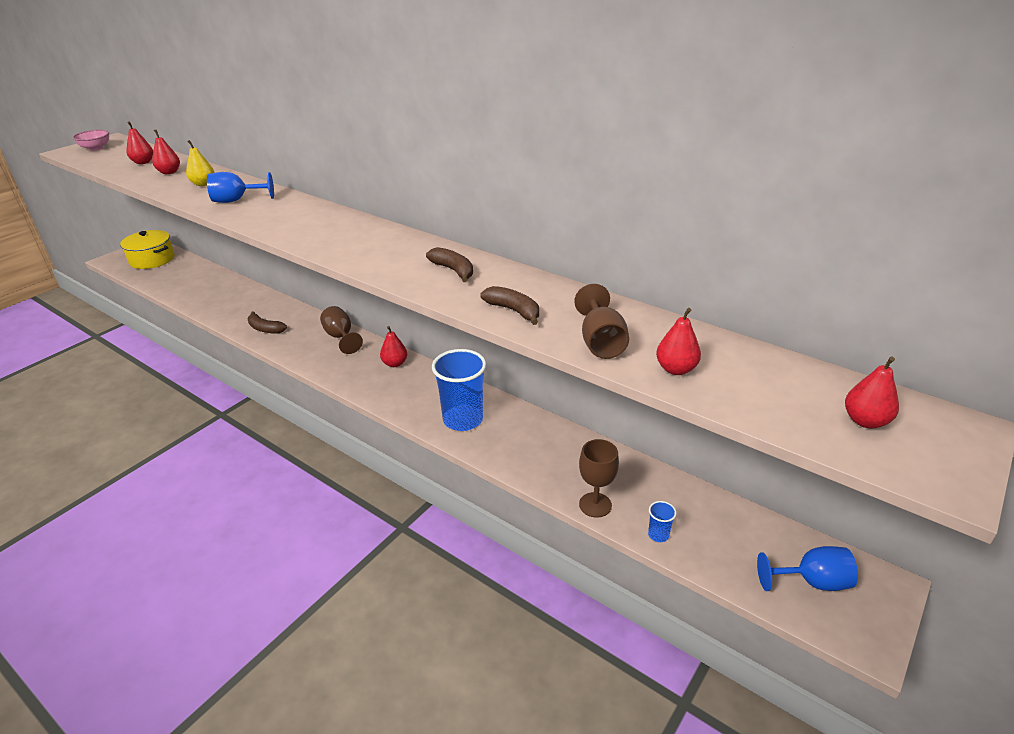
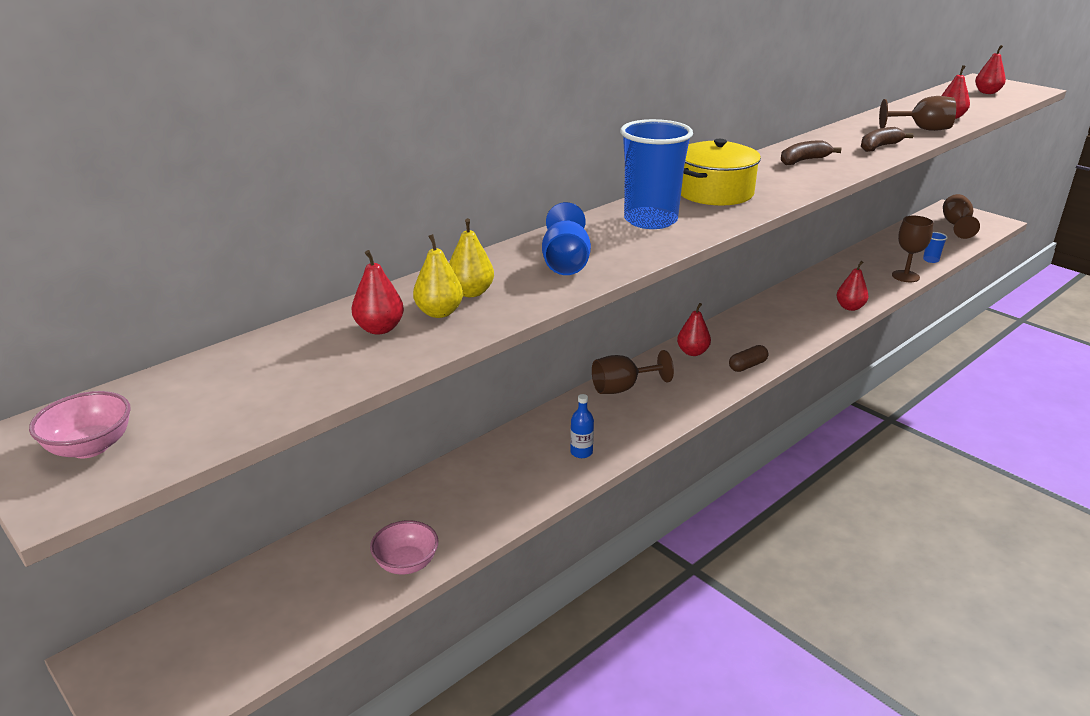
camera: 80 degrees left, 5 degrees down
(143, 162) = (285, 364): red pear -> red pear (850, 307)
(152, 259) = (206, 635): yellow pot -> yellow pot (715, 192)
(181, 292) = (406, 563): none -> pink bowl
(182, 180) = (439, 312): none -> yellow pear
(265, 329) = (581, 452): brown banana -> blue bottle
(375, 390) = (747, 366): none -> brown capsule
(463, 419) = (799, 320): blue cup -> blue cup (650, 220)
(812, 582) = (956, 225): blue goblet -> brown goblet

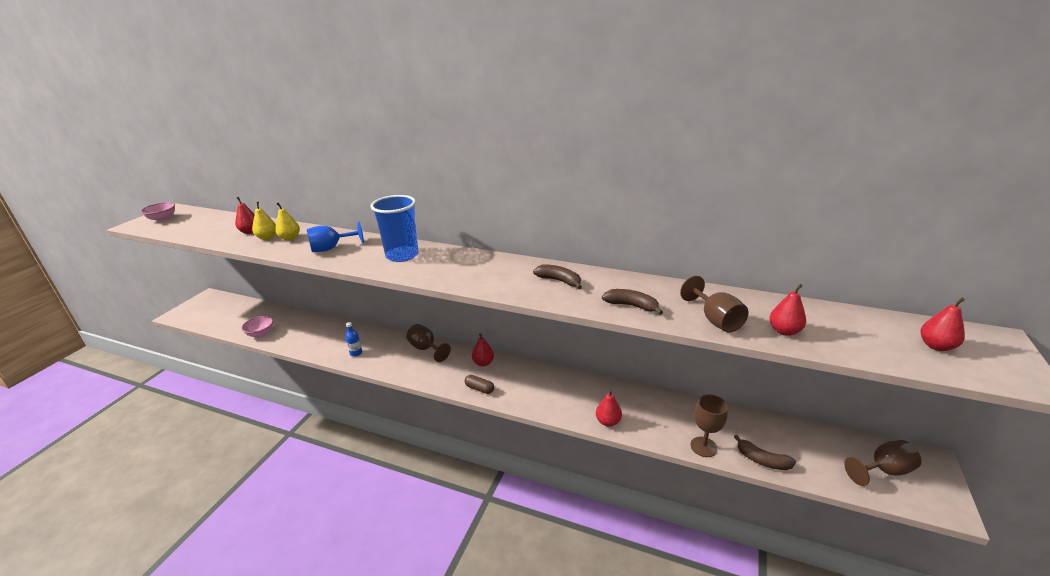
camera: 65 degrees right, 0 degrees up
(715, 192) = (463, 263): yellow pot -> none
(931, 260) = (762, 460): blue cup -> brown banana

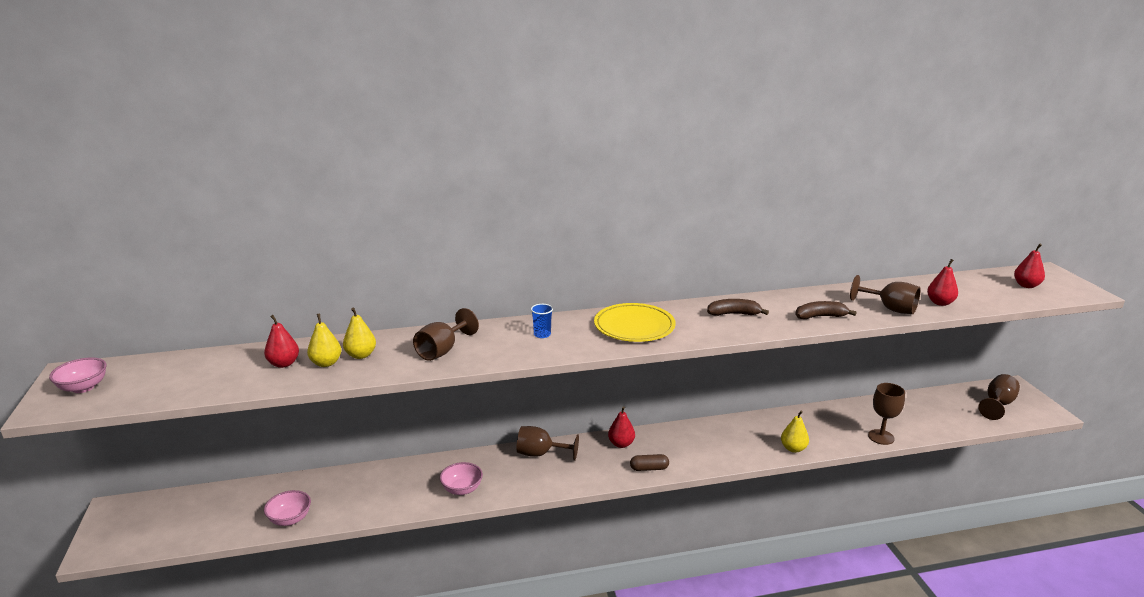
camera: 35 degrees left, 5 degrees down
(331, 248) = (442, 351): blue goblet -> brown goblet
(356, 353) = (462, 489): blue bottle -> pink bowl
(402, 255) = (542, 334): blue cup -> blue cup, size x0.42
(469, 268) = (634, 326): none -> yellow plate
(608, 422) = (793, 448): red pear -> yellow pear
(762, 460) = (926, 429): brown banana -> none

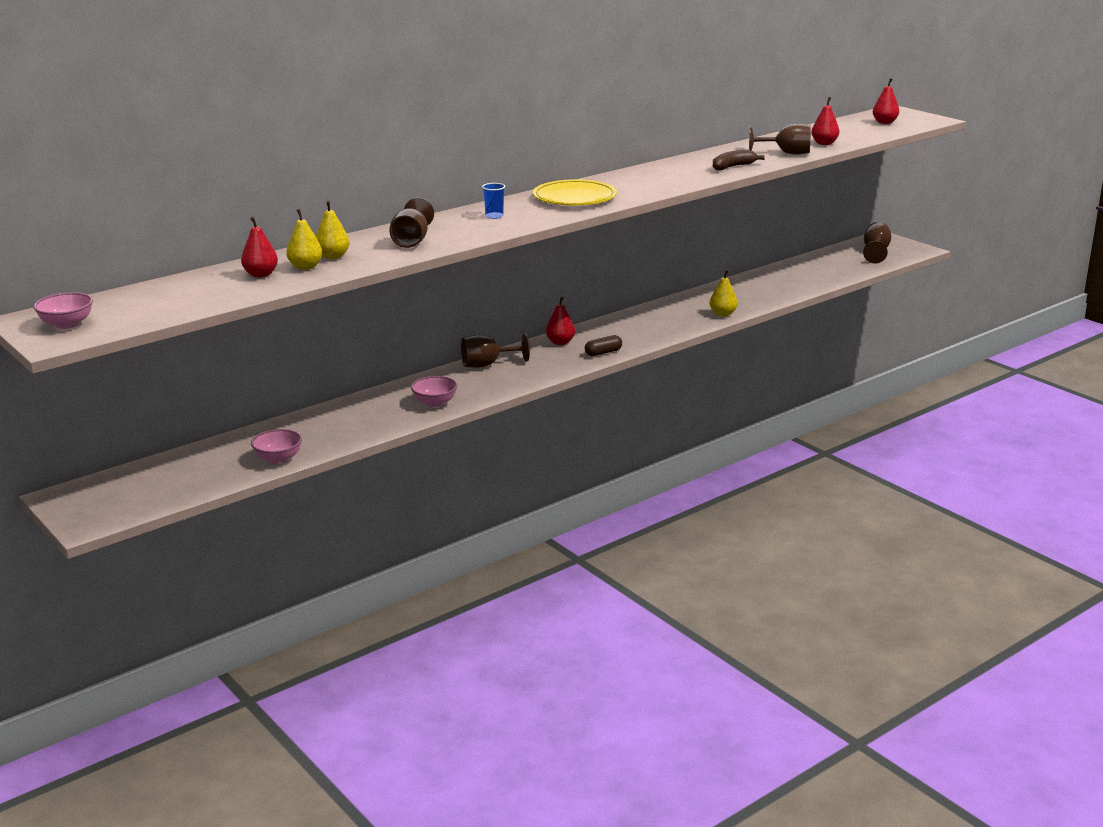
camera: 25 degrees left, 0 degrees up
(734, 314) = (656, 176): brown banana -> none
(881, 437) = (792, 292): brown goblet -> none

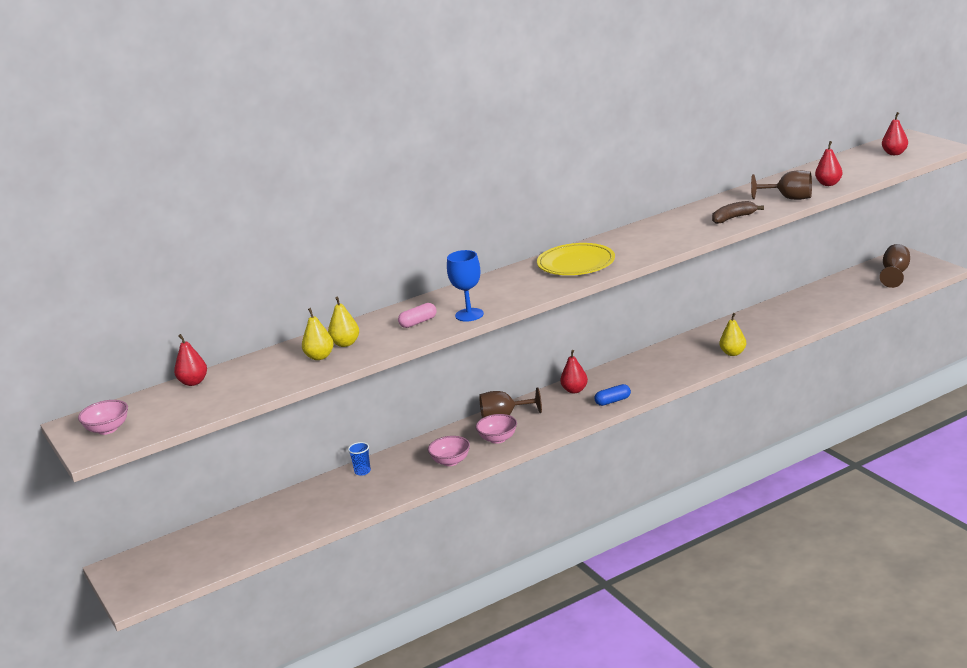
camera: 10 degrees right, 0 degrees up
(261, 274) = (279, 367): red pear -> red pear (193, 382)
(278, 459) = (305, 525): pink bowl -> pink bowl (498, 439)
(411, 241) = (418, 322): brown goblet -> pink capsule
(467, 236) = (469, 315): none -> blue goblet
(494, 216) = (498, 289): blue cup -> blue cup (362, 471)
(603, 353) = (613, 401): brown capsule -> blue capsule

